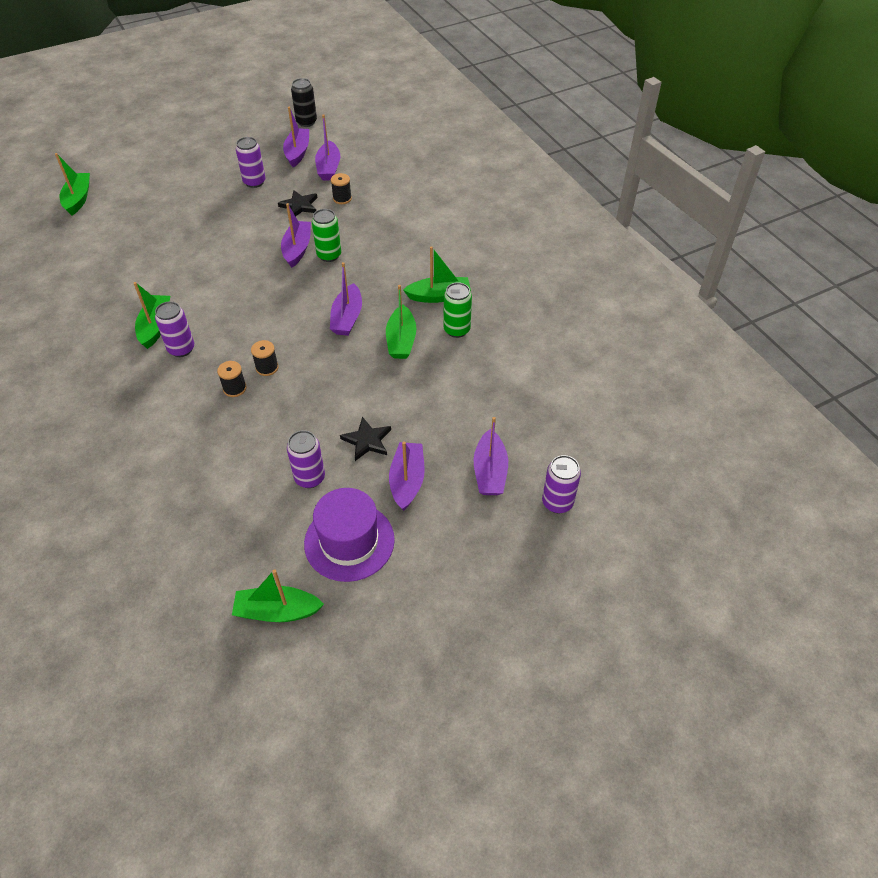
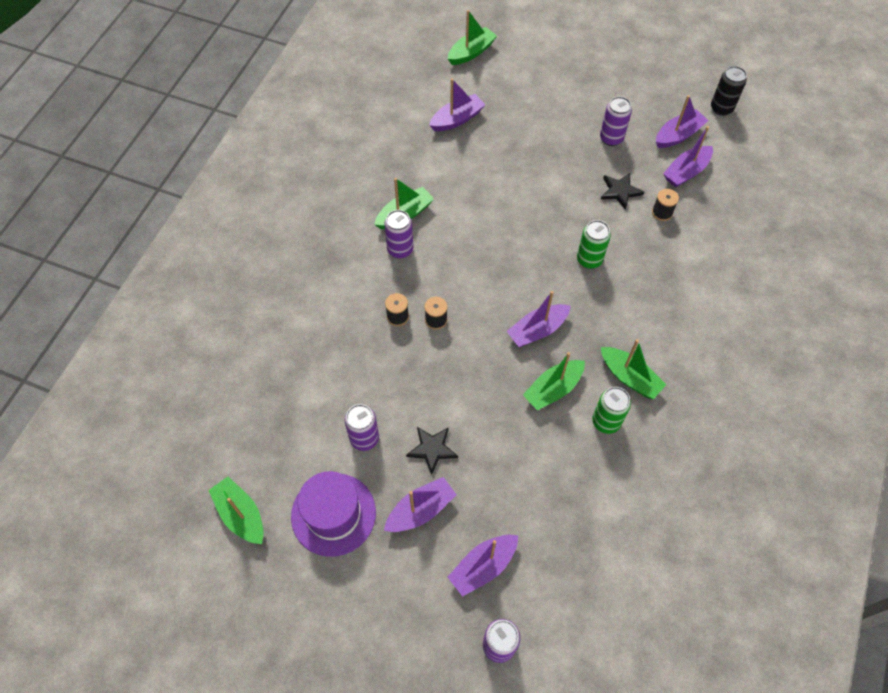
camera: 50 degrees right, 10 degrees up
(297, 249) = (572, 232): purple boat -> purple boat (457, 119)

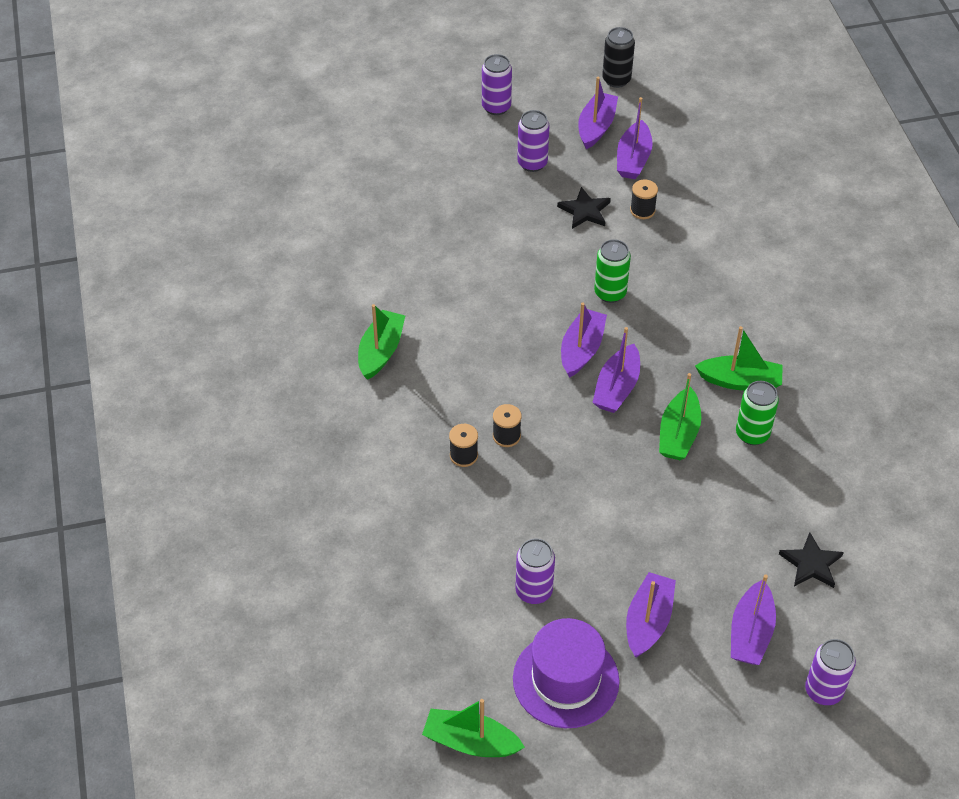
camera: 35 degrees left, 10 degrees down
(400, 249) = (407, 388): purple can -> purple can (496, 107)
(432, 449) = (610, 559): black star -> black star (811, 564)
(457, 119) = (352, 225): purple boat -> purple boat (581, 349)
(471, 52) = (307, 147): green boat -> none

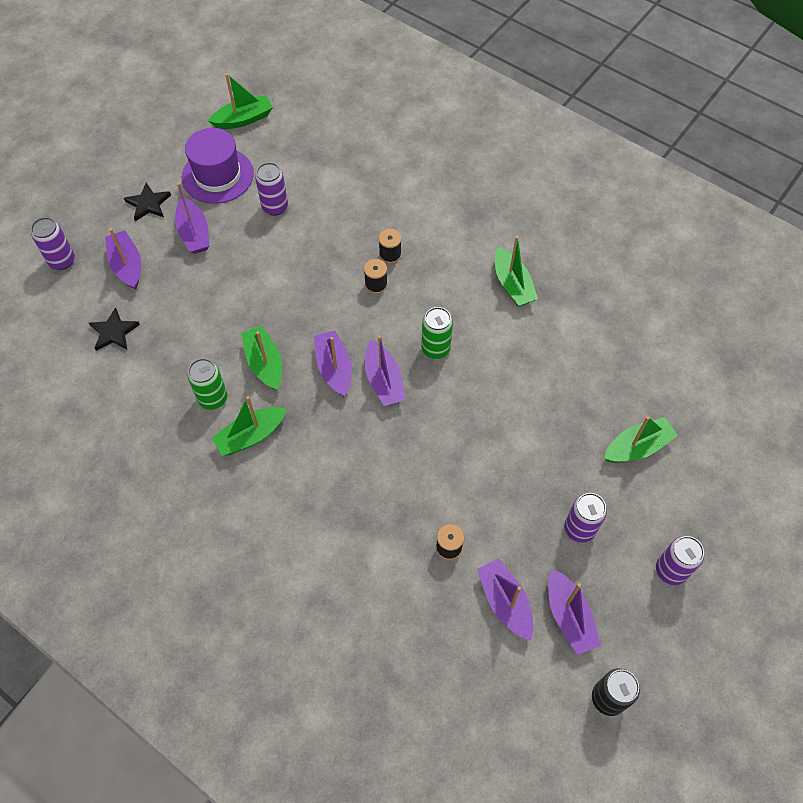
camera: 140 degrees right, 10 degrees up
(428, 180) = (637, 447): none -> green boat
(585, 211) = (493, 510): black star -> black star (148, 204)
(610, 293) = (405, 444): green can -> green can (435, 348)

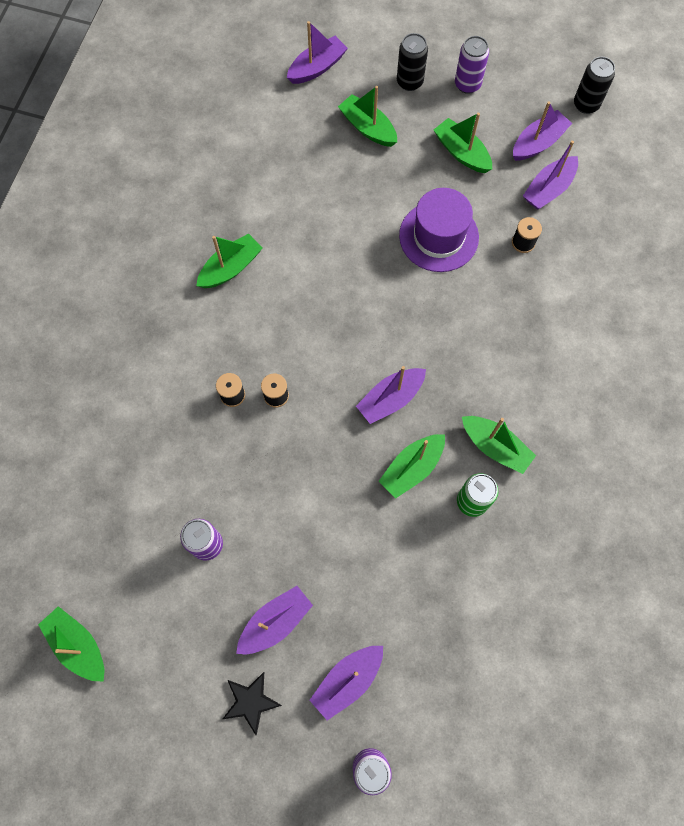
camera: 110 degrees left, 10 degrees up
(114, 332) = (438, 647): black star -> none
(217, 175) = (180, 635): purple hat -> purple hat (438, 236)
(383, 381) = (386, 348): purple boat -> purple boat (317, 67)
(435, 348) = (332, 314): green can -> none
(579, 529) = (461, 152): purple can -> green boat
(688, 509) = (409, 82): none -> black can

